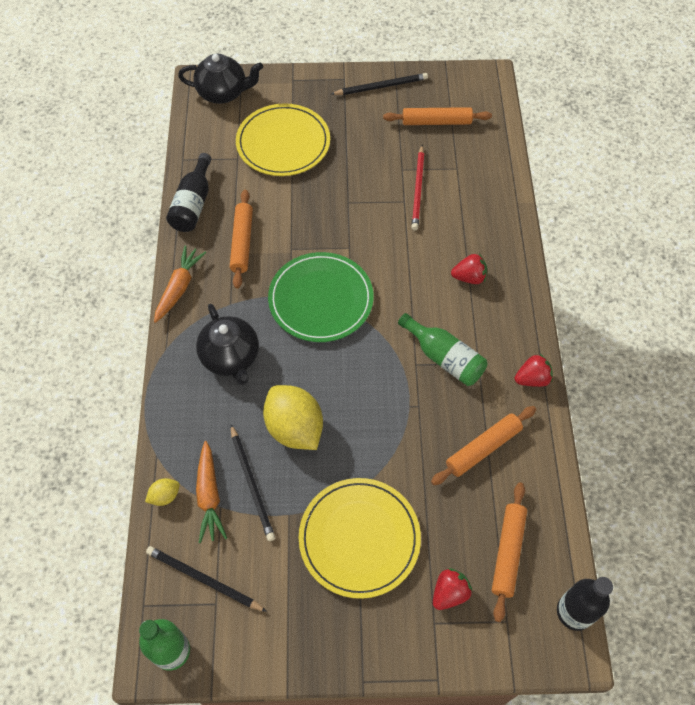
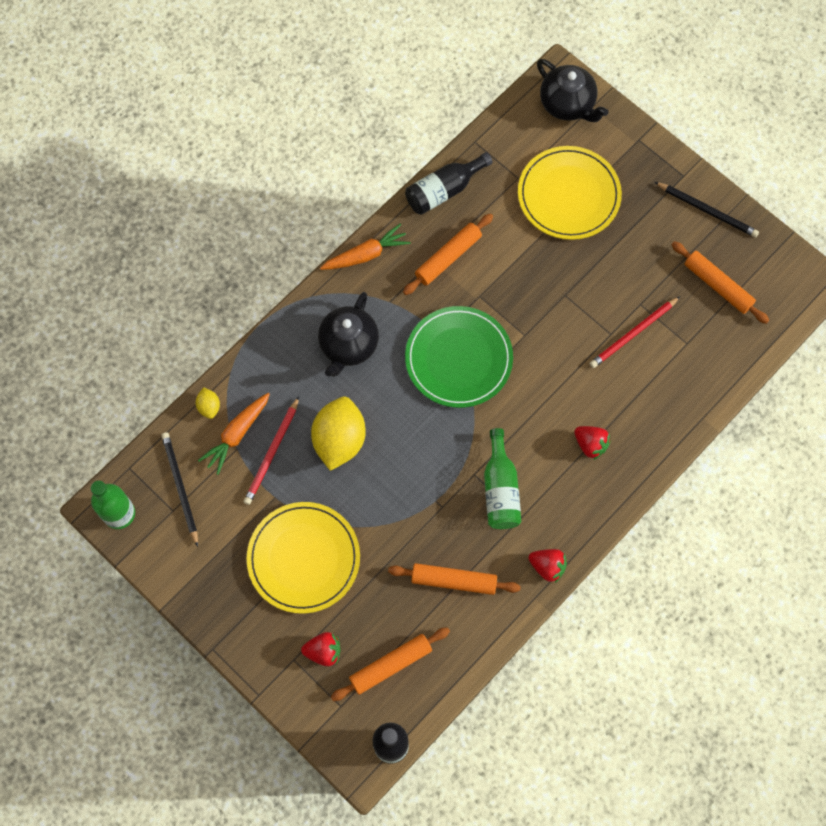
camera: 45 degrees right, 10 degrees up
(165, 496) = (209, 407): yellow lemon -> yellow lemon turned 60 degrees clockwise
(252, 484) = (272, 453): black pencil -> red pencil

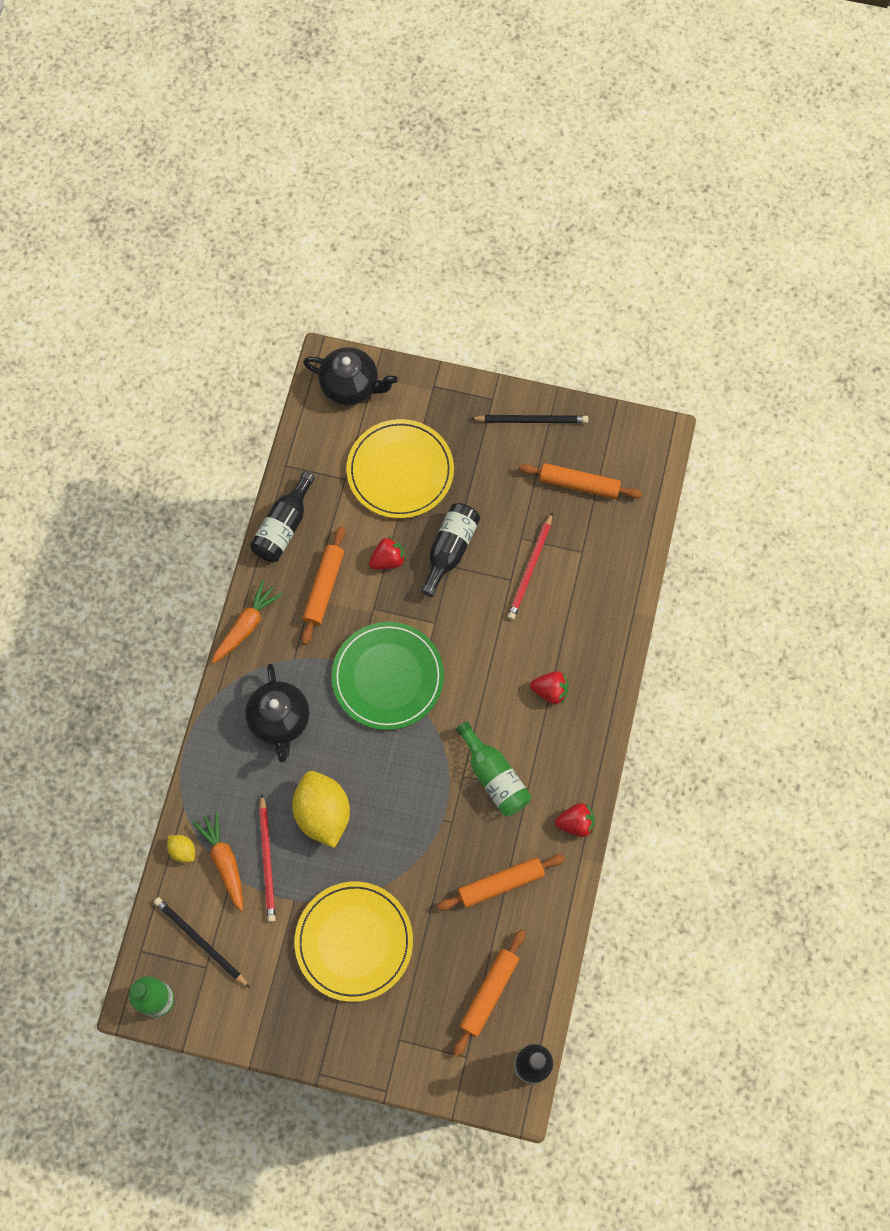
camera: 30 degrees left, 0 degrees up
(237, 434) = (224, 862): orange carrot -> orange carrot turned 150 degrees clockwise
(323, 651) = (422, 1016): red strawberry -> red strawberry (388, 560)
(572, 282) = (450, 550): none -> black bottle

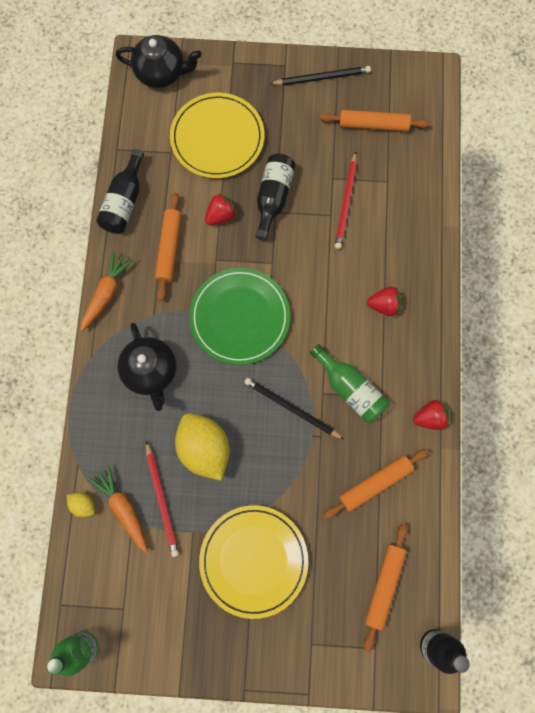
camera: 10 degrees left, 5 degrees up
(200, 941) = (113, 586): black pencil -> black pencil (291, 408)

